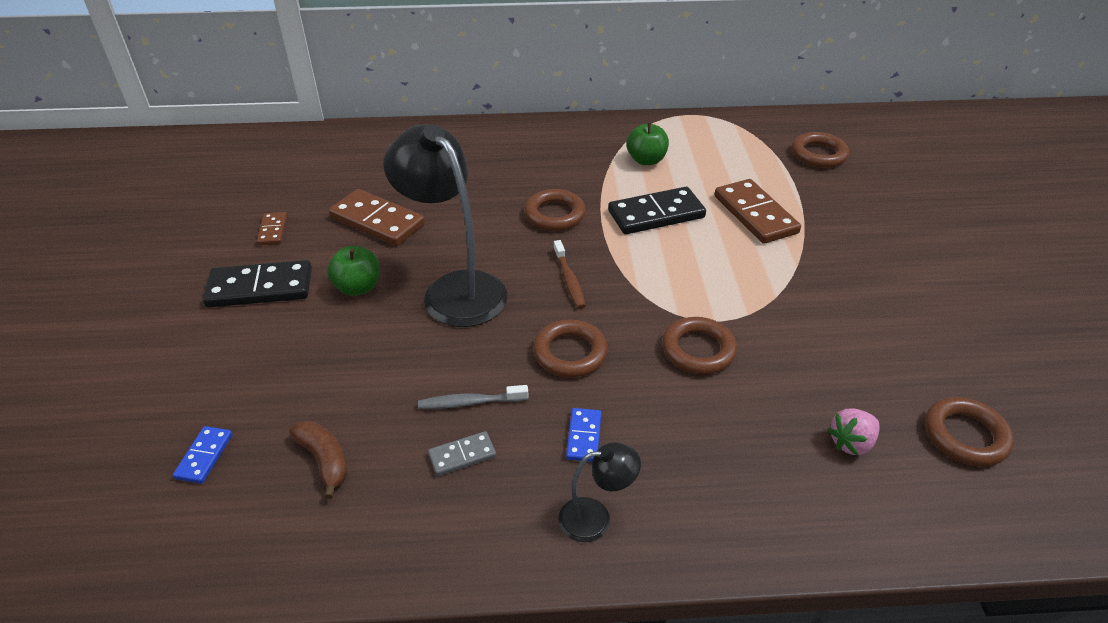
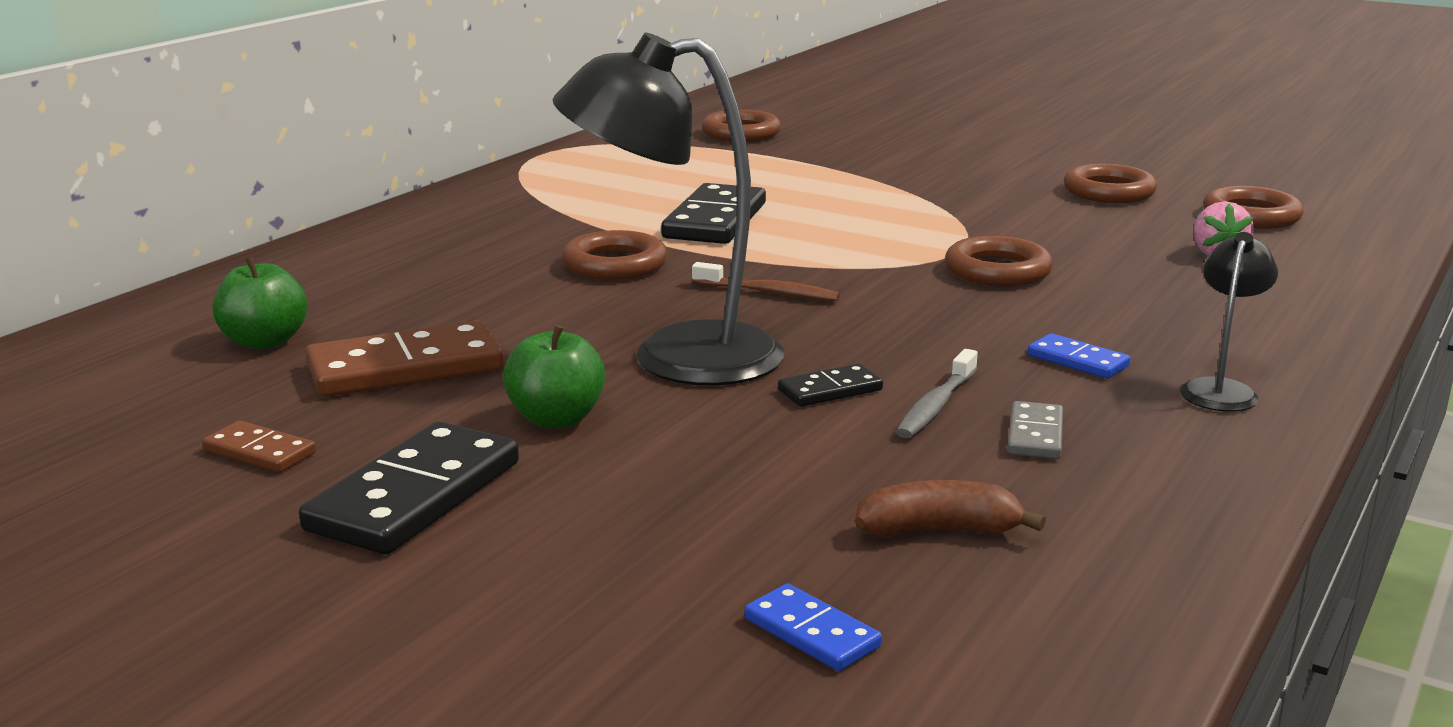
camera: 55 degrees left, 20 degrees down
(459, 356) = (830, 390): none -> black domino
(570, 353) = (915, 329): brown ring -> brown ring (1108, 192)
(646, 160) = (593, 195): green apple -> green apple (264, 342)
(755, 214) = (799, 184): brown domino -> none

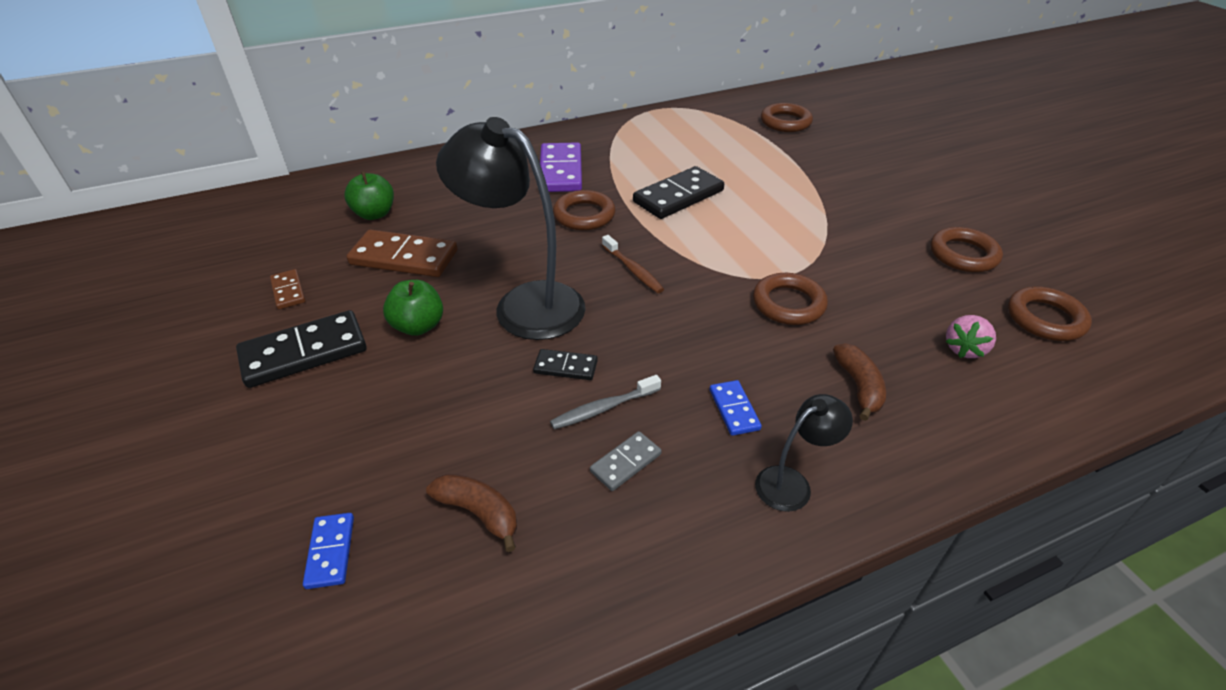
camera: 35 degrees right, 20 degrees up
(504, 235) = (561, 171): none -> purple domino
(1168, 307) = (858, 387): none -> brown banana

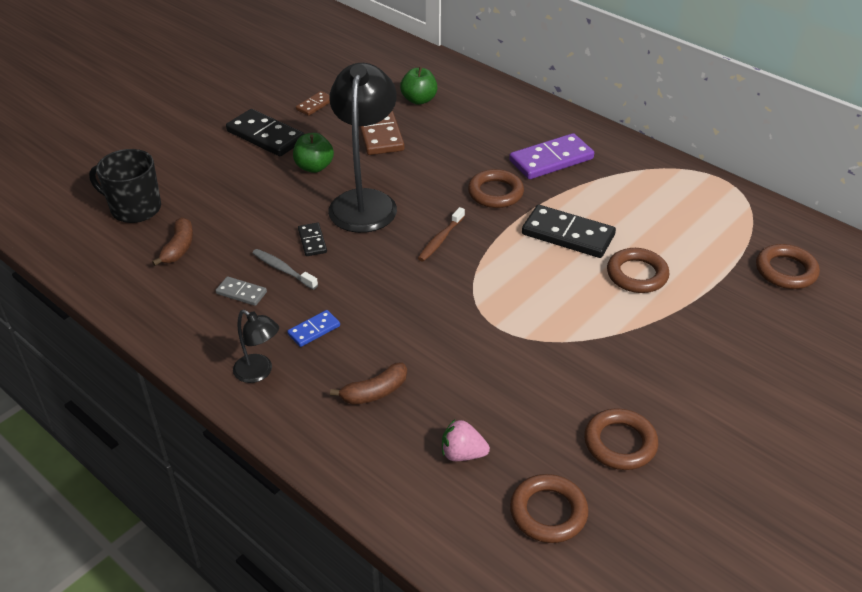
camera: 65 degrees right, 0 degrees up
(331, 552) = (134, 208): blue domino -> black mug
(788, 304) = (454, 334): brown ring -> brown ring (637, 274)

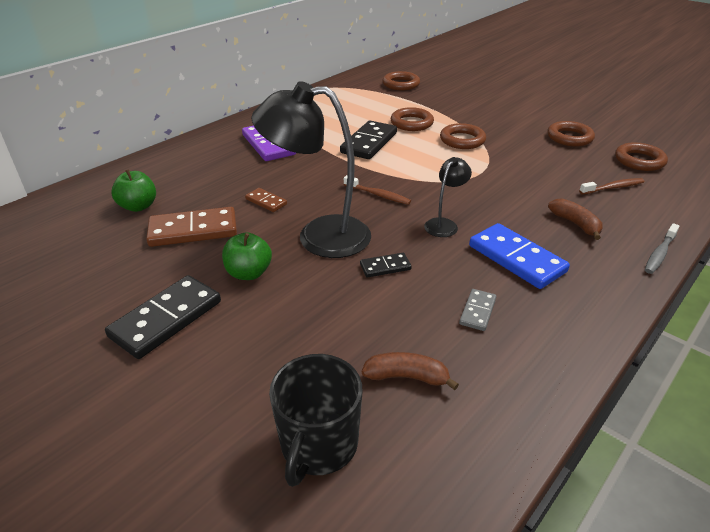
camera: 90 degrees left, 5 degrees down
(259, 372) = (585, 288): black lamp -> black lamp (444, 224)
(283, 269) = (434, 284): grey toothbrush -> grey toothbrush (659, 254)
(314, 330) = (516, 259): blue domino -> blue domino, size x1.95
(315, 105) = (109, 280): brown domino -> brown domino (266, 202)
(462, 454) = (613, 187): pink strawberry -> brown toothbrush
(495, 193) = (312, 169): brown ring -> brown ring (462, 140)

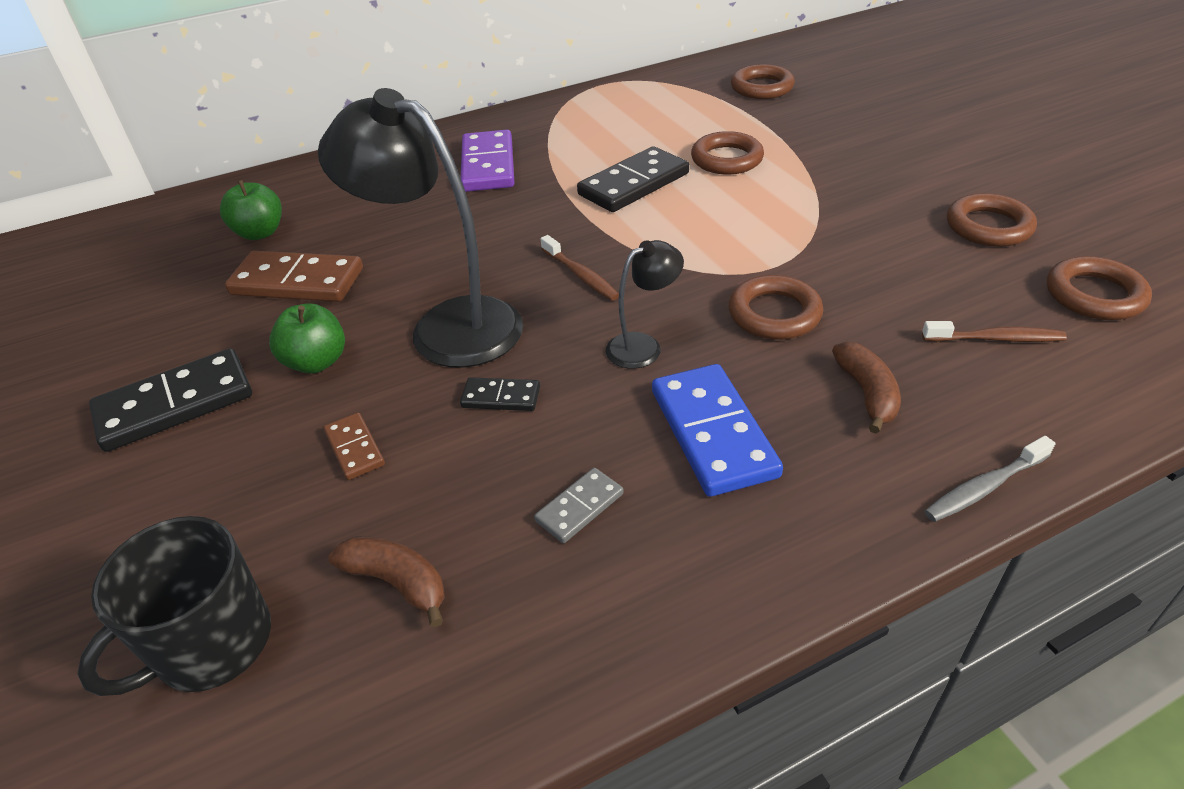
camera: 25 degrees right, 5 degrees up
(266, 202) = (418, 256): brown domino -> brown domino (354, 448)
(462, 140) = (787, 202): brown ring -> brown ring (774, 314)

